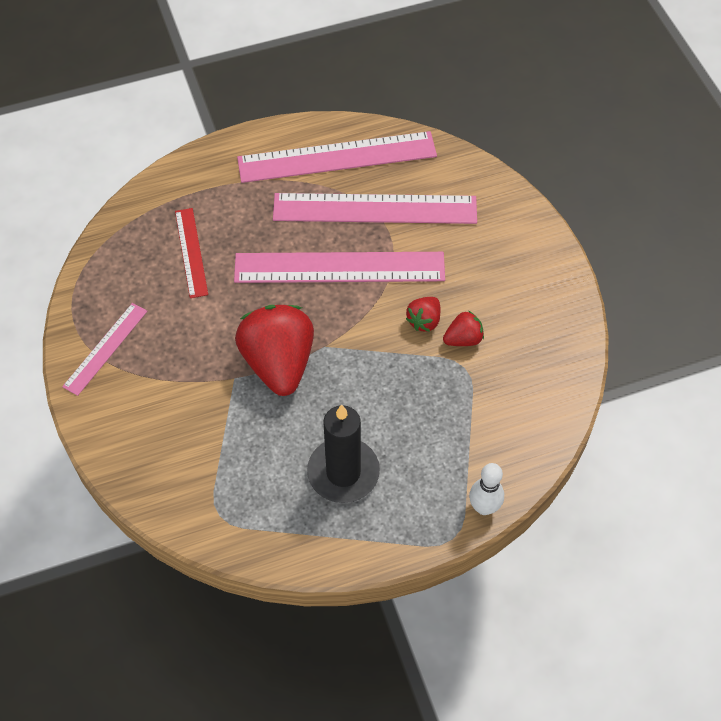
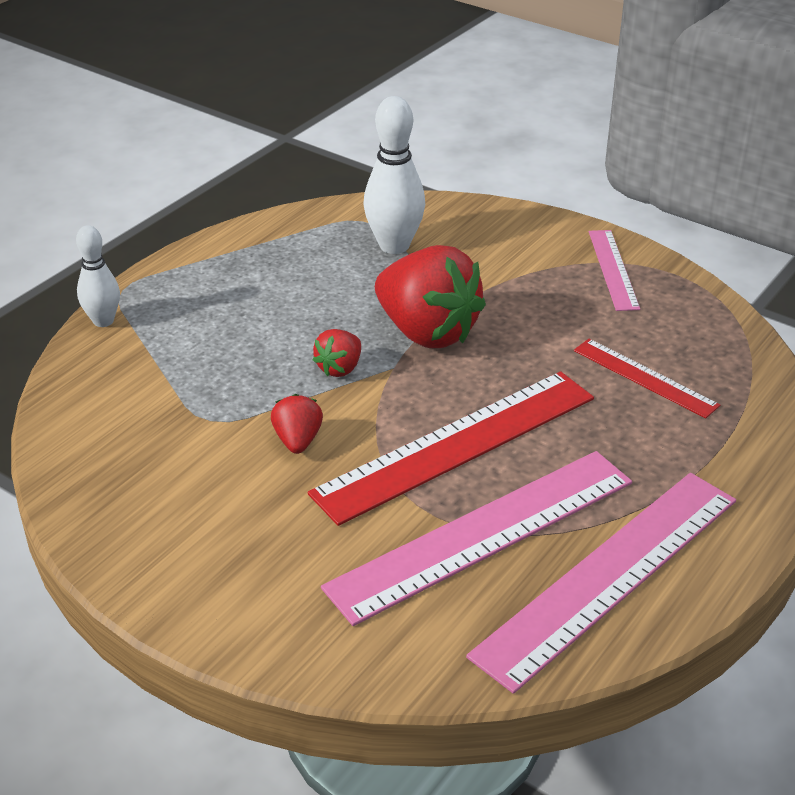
camera: 145 degrees right, 20 degrees down
(223, 467) = (394, 246): none -> white bowling pin
(339, 268) = (456, 445): pink ruler -> red ruler
(343, 472) = (273, 287): black candle -> none
(463, 339) = (233, 445): red strawberry -> red strawberry (340, 368)

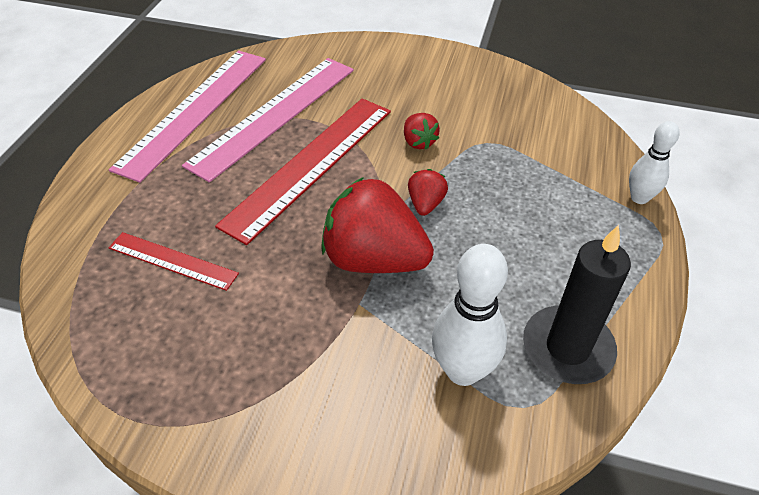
camera: 160 degrees right, 10 degrees up
(297, 240) = (567, 348): none -> black candle
(613, 269) = (209, 406): pink ruler -> none

